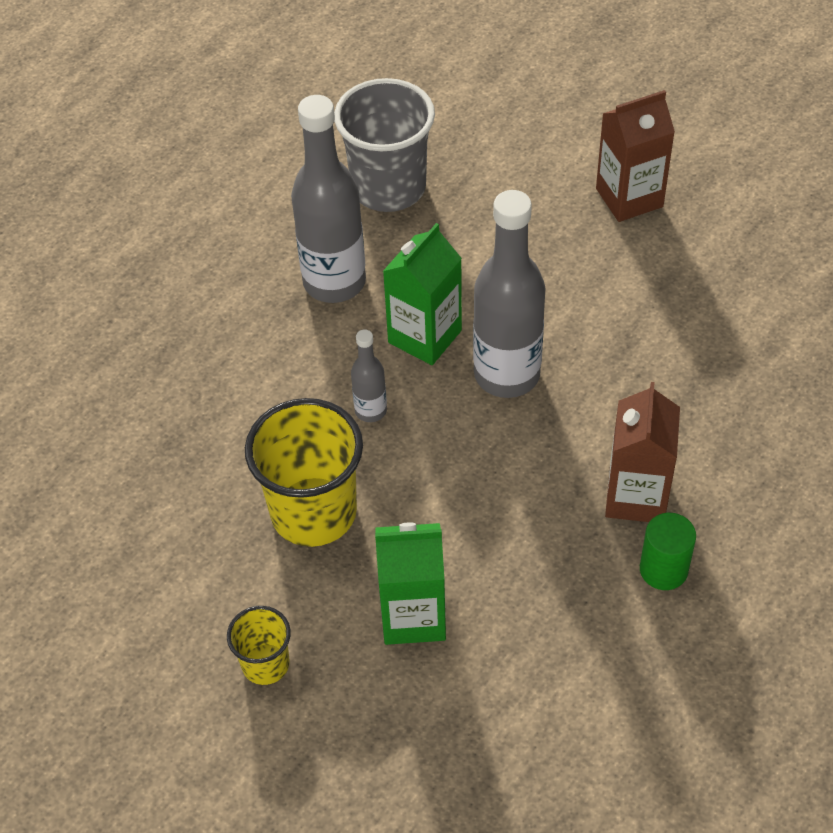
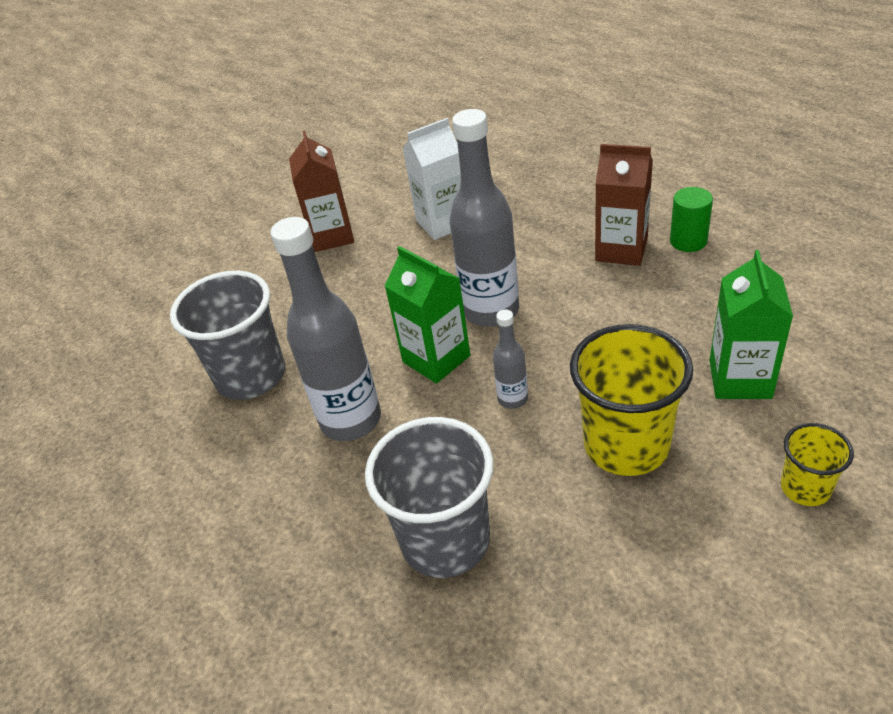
camera: 75 degrees left, 10 degrees down
(197, 380) = (445, 540): none -> grey cup
(670, 303) = (443, 223): none -> white carton

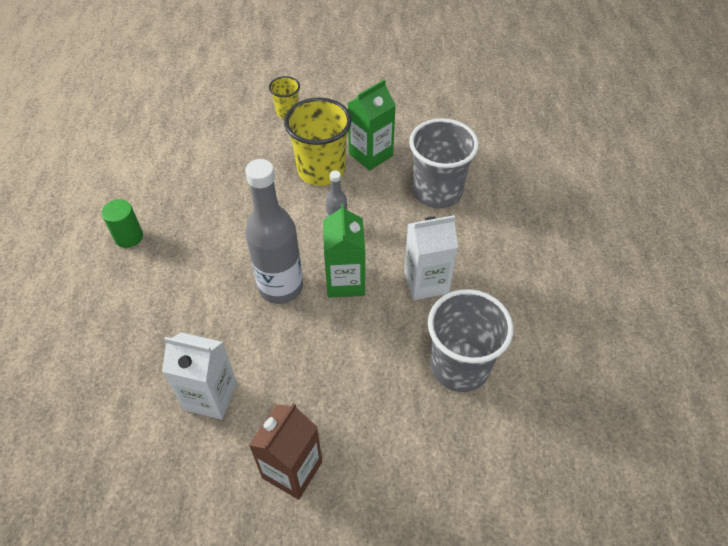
camera: 145 degrees left, 10 degrees up
(351, 420) = (426, 282): grey bottle -> white carton
(621, 250) = (163, 263): brown carton -> none
(740, 379) = (239, 157): green carton -> green carton (370, 155)

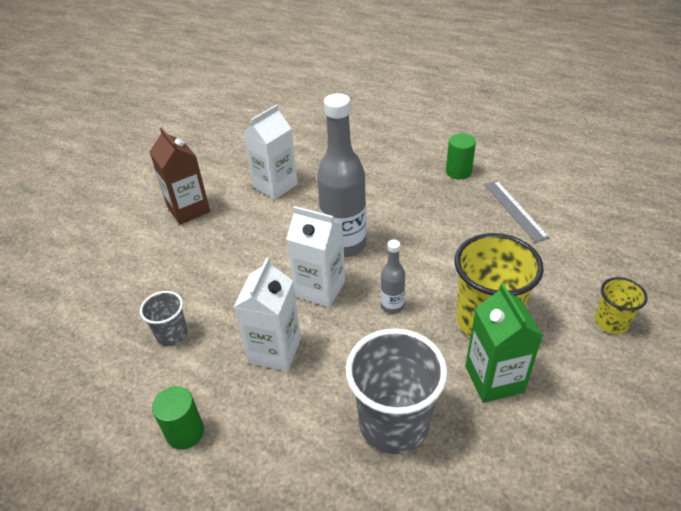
camera: 120 degrees right, 10 degrees down
(178, 183) = (514, 210): none -> grey ruler
(345, 281) = (320, 288): green carton -> white carton
(459, 366) = (172, 334): grey cup -> grey cup, size x0.52
(527, 300) = (185, 432): none -> green cylinder

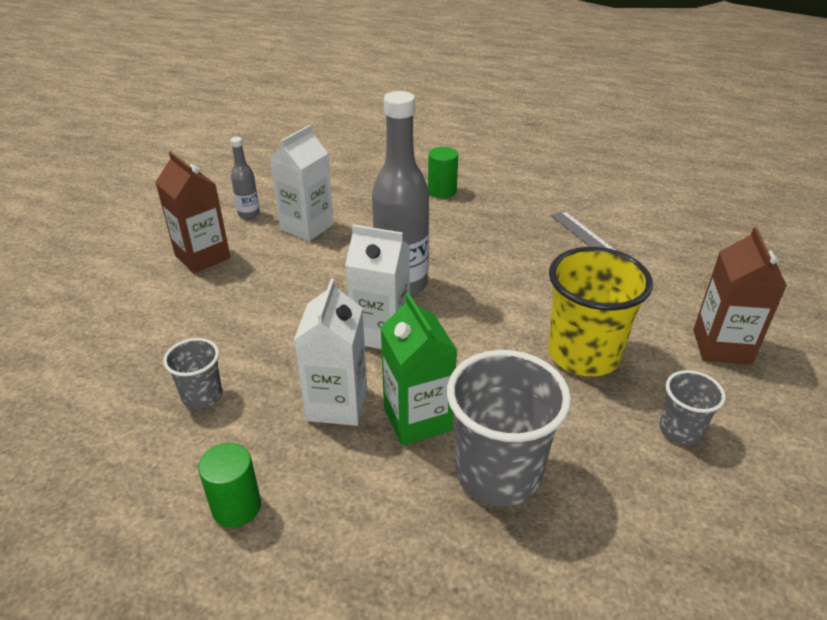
camera: 10 degrees left, 5 degrees down
(392, 306) = (471, 346): grey bottle -> grey bottle (249, 214)
(458, 172) = (519, 204): green cylinder -> green cylinder (442, 191)
(494, 379) = (605, 415): green carton -> green carton (417, 419)
(556, 399) = (680, 430): none -> grey cup
(611, 322) = (722, 346): yellow cup -> brown carton

